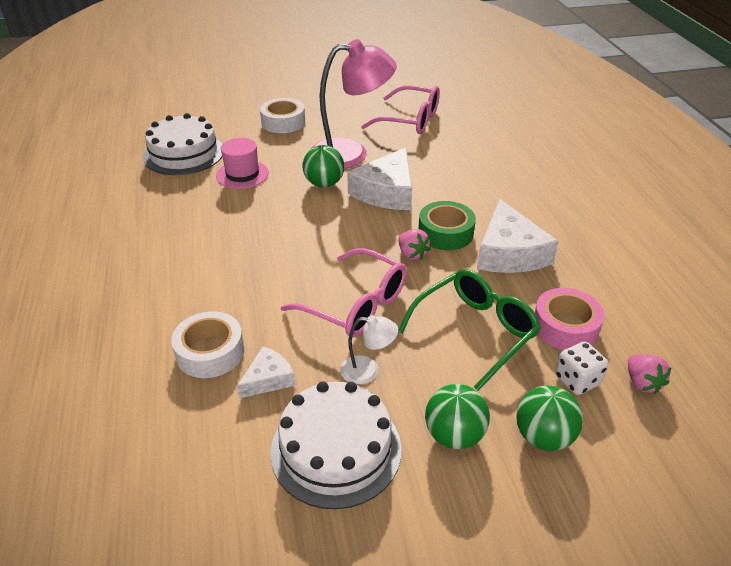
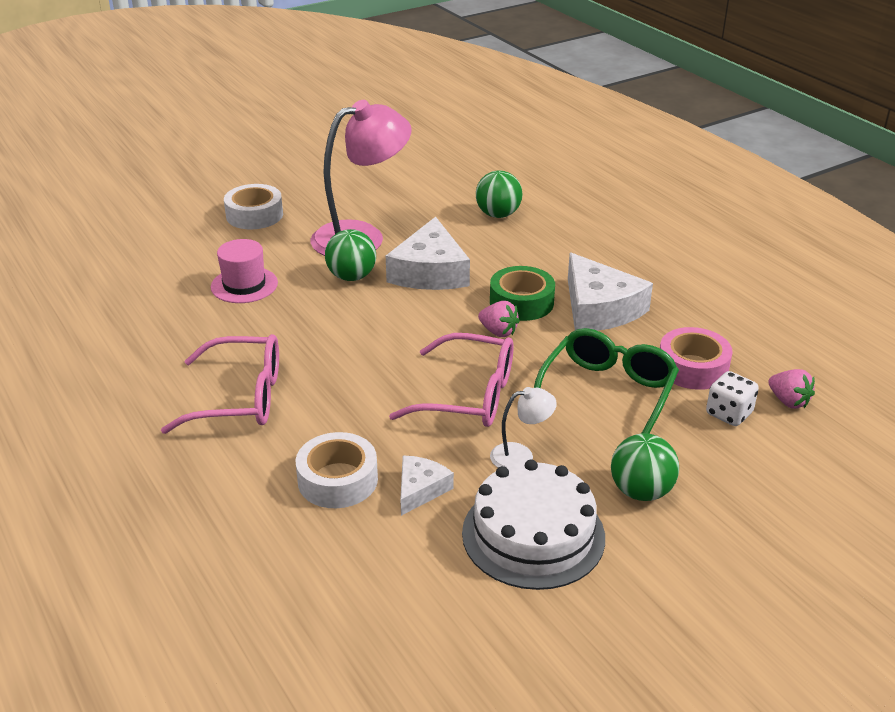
camera: 20 degrees left, 5 degrees down
(184, 153) = (151, 275): white cake -> none
(409, 120) = (408, 186): pink glasses -> pink glasses (239, 398)
(543, 437) = (724, 471): green ball -> green ball (498, 215)

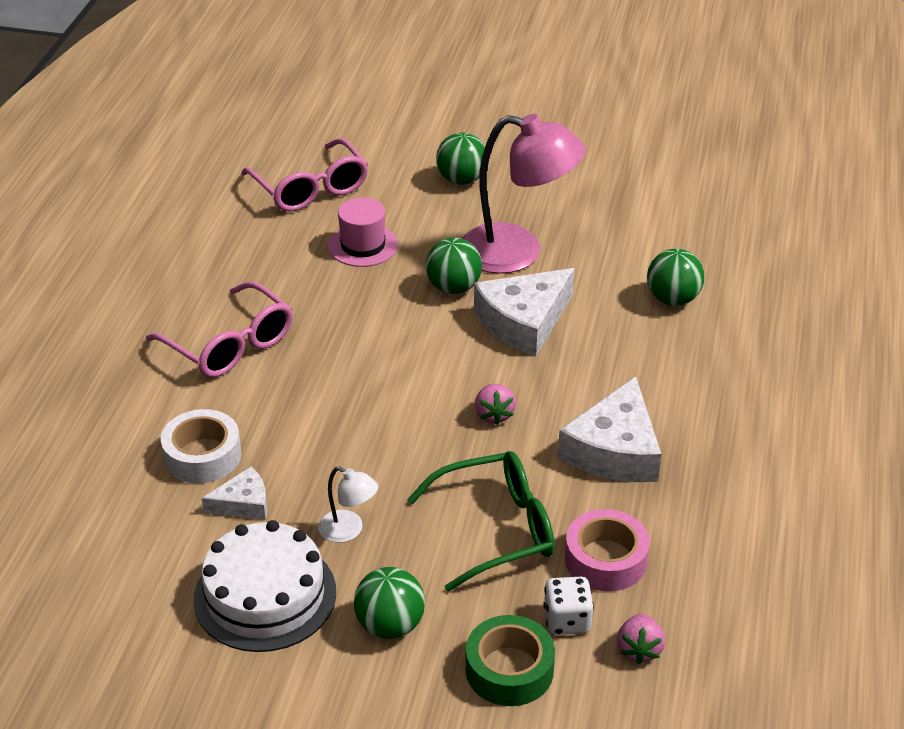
camera: 45 degrees right, 5 degrees up
(254, 215) = (461, 180): white tape -> green ball
(468, 395) = (385, 454): pink glasses -> pink glasses (310, 188)
(521, 302) = (556, 400): green tape -> green tape (509, 670)

